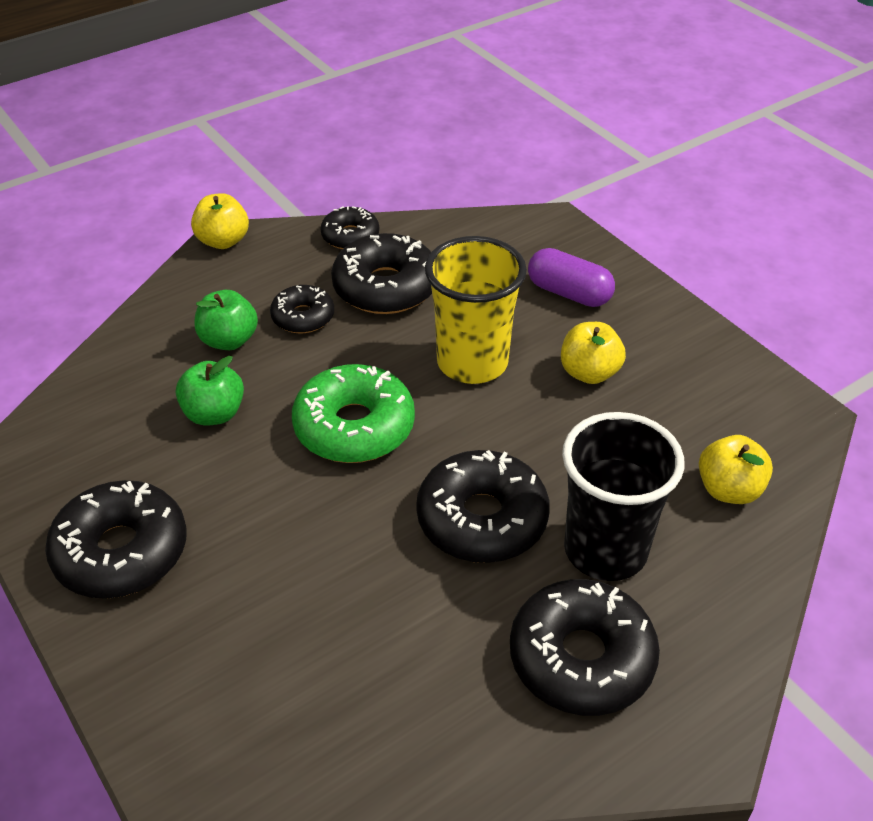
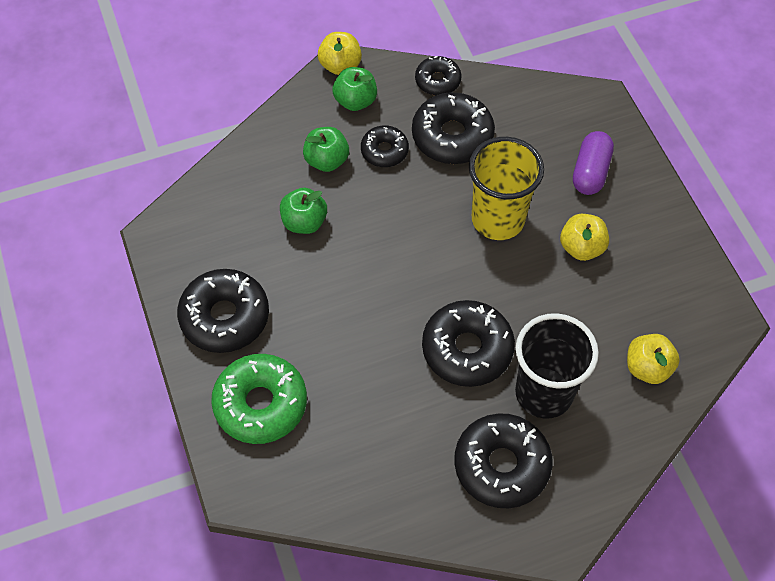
camera: 15 degrees right, 15 degrees up
(251, 272) = (355, 101): none -> green apple
(354, 427) = (399, 255): green donut -> green donut (260, 404)
(569, 293) = (590, 172): purple capsule -> purple capsule turned 60 degrees clockwise

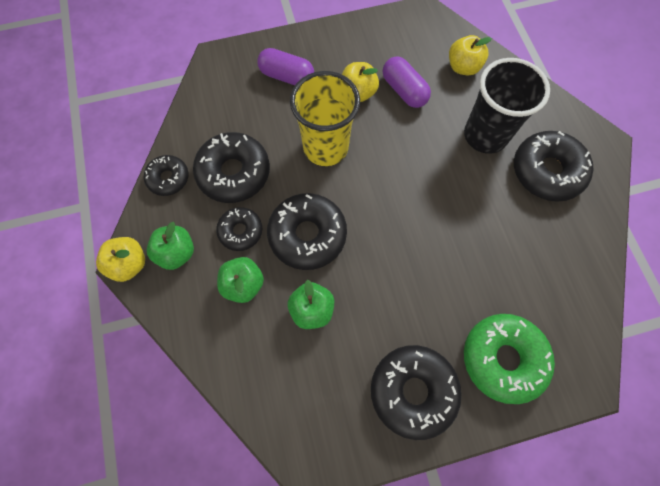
camera: 85 degrees left, 10 degrees up
(467, 349) = (448, 184): black donut -> black donut (307, 235)
(595, 298) = (404, 90): none -> purple capsule

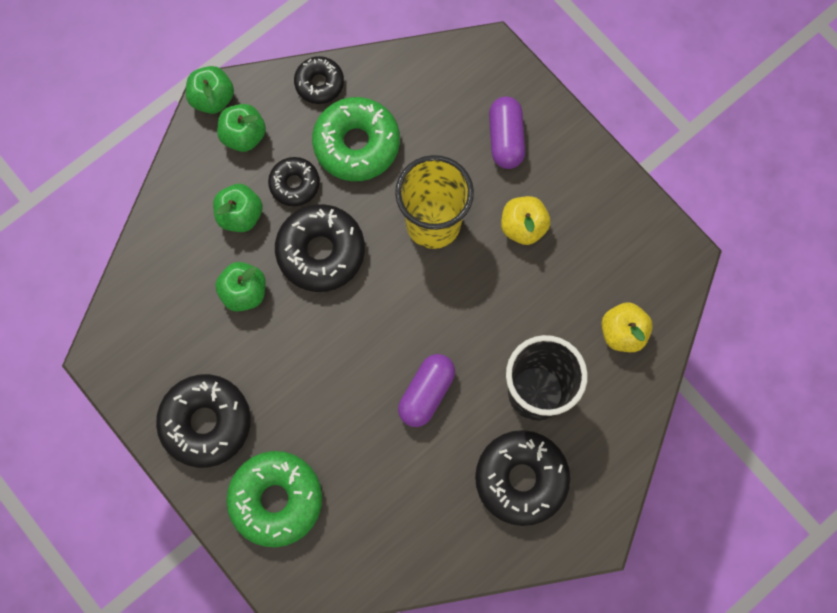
camera: 65 degrees right, 5 degrees up
(129, 264) = (212, 98): yellow apple -> green apple
(234, 173) = (356, 144): black donut -> green donut
(404, 90) = (552, 277): purple capsule -> purple capsule (426, 393)

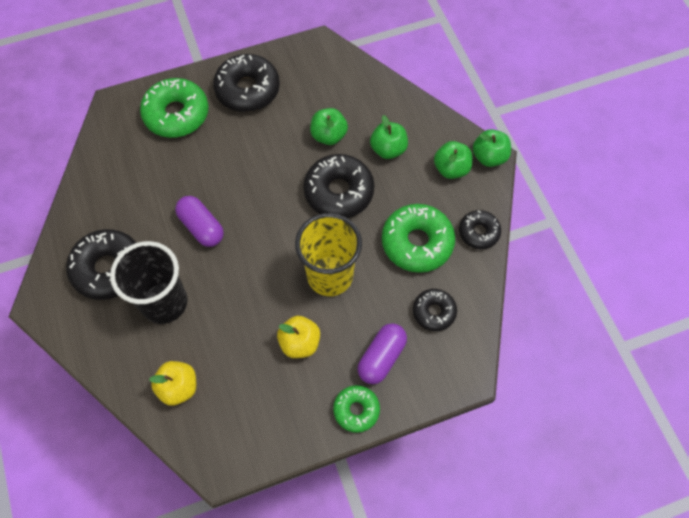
camera: 110 degrees right, 10 degrees down
(294, 184) = (399, 190): black donut -> black donut (434, 312)
(505, 139) = (381, 357): purple capsule -> purple capsule turned 75 degrees counterclockwise
(571, 145) = (356, 410): none -> green donut

